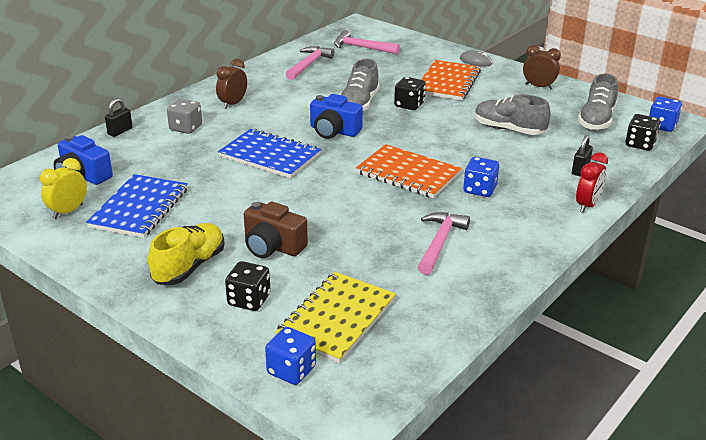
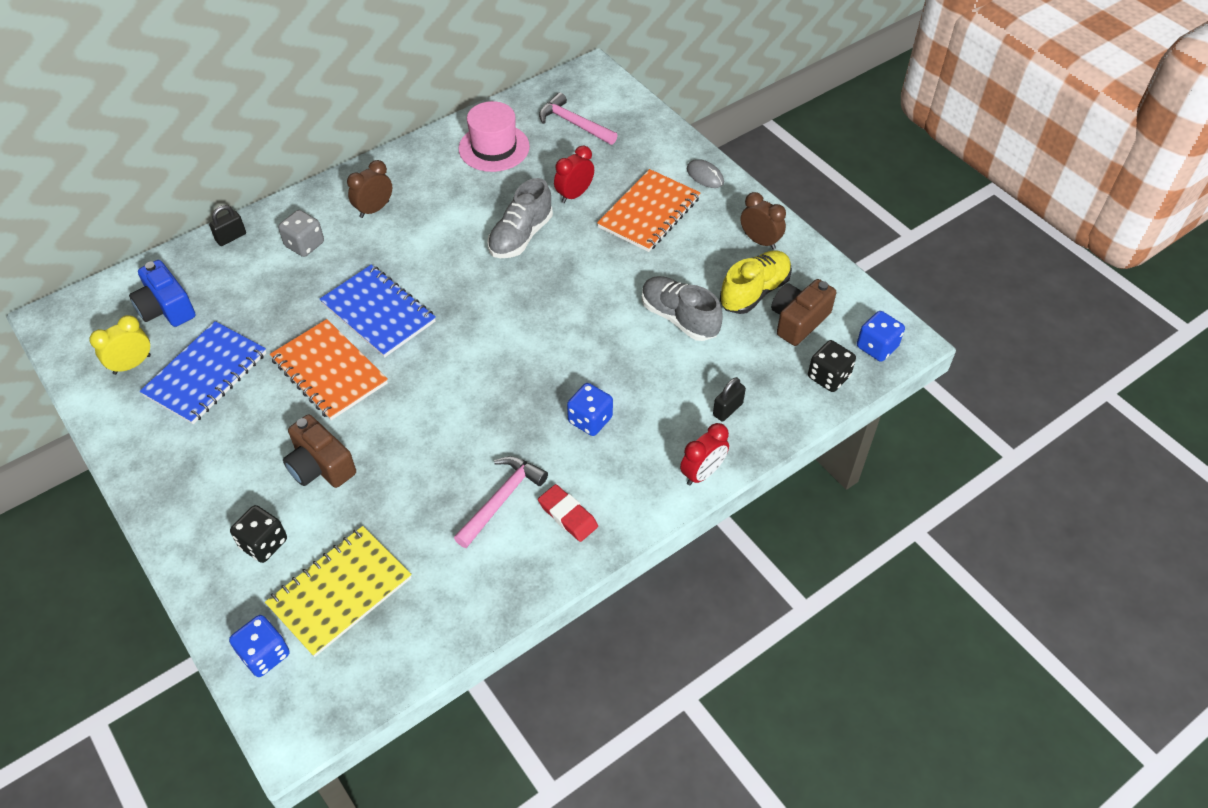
camera: 15 degrees right, 20 degrees up
(189, 267) = (223, 479): yellow shoe -> yellow shoe (754, 292)
(308, 64) = (494, 148): pink hammer -> pink hat
(334, 131) = (469, 281): blue camera -> none
(386, 80) = (574, 195): none -> red clock
(408, 174) = (520, 375): orange notebook -> orange notebook (329, 371)
(409, 105) = (580, 248): black dice -> none
(500, 243) = (568, 515): none -> red eraser
(596, 120) = (798, 321): grey shoe -> brown camera

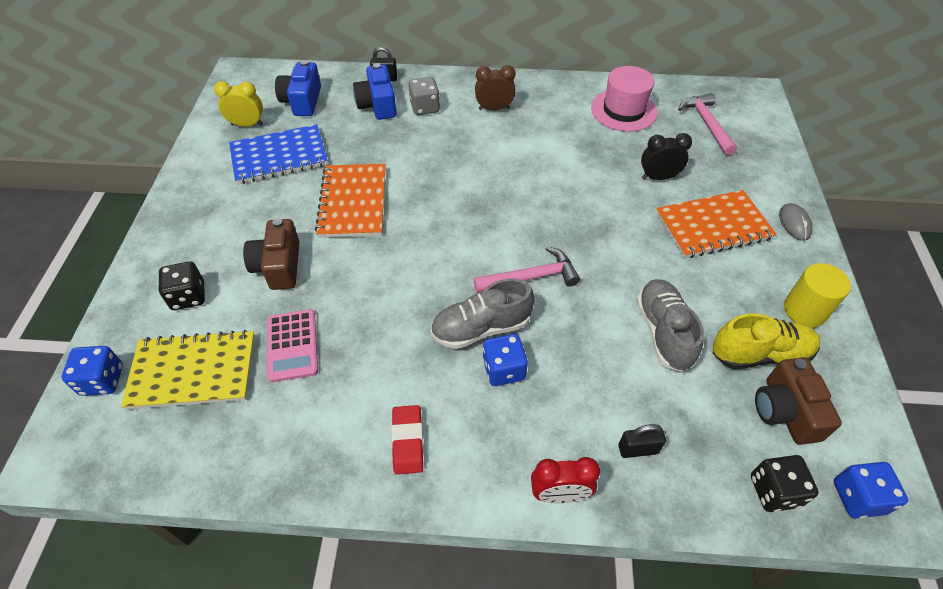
camera: 40 degrees right, 0 degrees up
(253, 268) = (377, 105): none -> blue camera
(378, 312) = (426, 181): blue notebook -> none
(404, 516) = (292, 345): none -> pink calculator
(501, 499) = (371, 386): pink hammer -> pink hammer (531, 277)
(521, 236) = (584, 185): grey shoe -> grey shoe (481, 328)
(574, 195) = (658, 177): red clock -> black clock
(760, 241) = (804, 310): brown clock -> yellow cylinder
(798, 321) = (785, 411): brown camera -> brown camera turned 90 degrees counterclockwise

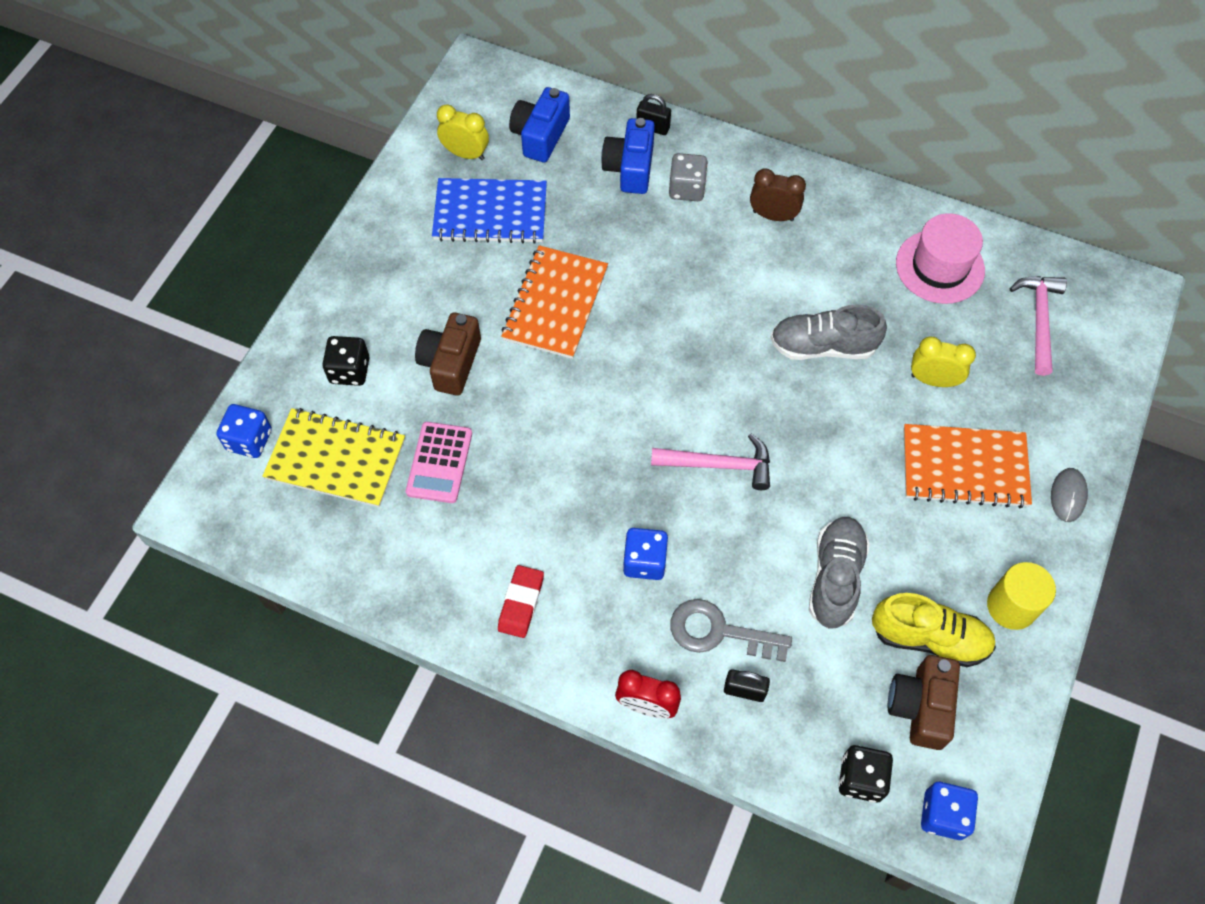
camera: 20 degrees right, 10 degrees up
(481, 328) = (639, 507): grey shoe -> grey shoe (823, 346)
(592, 406) = (718, 632): none -> grey key
(658, 177) = (933, 380): black clock -> yellow clock

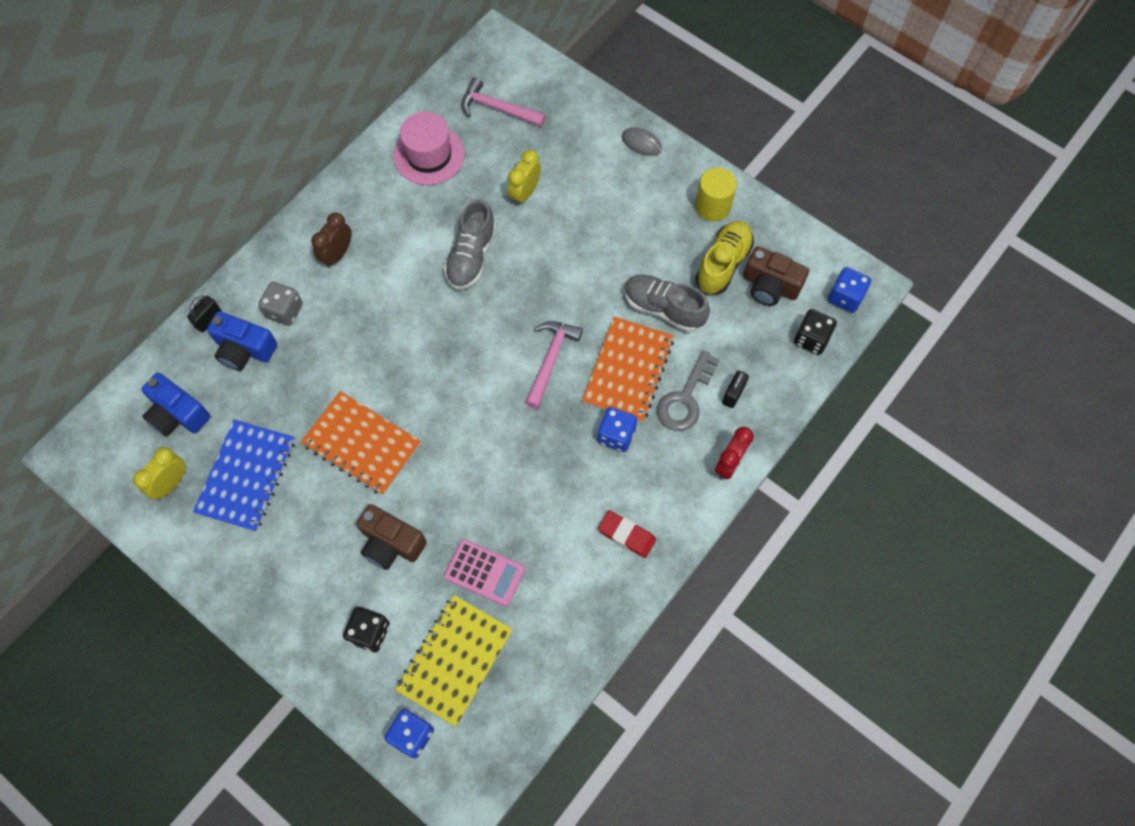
camera: 75 degrees left, 5 degrees up
(964, 468) = (601, 198): orange notebook -> orange notebook (628, 370)

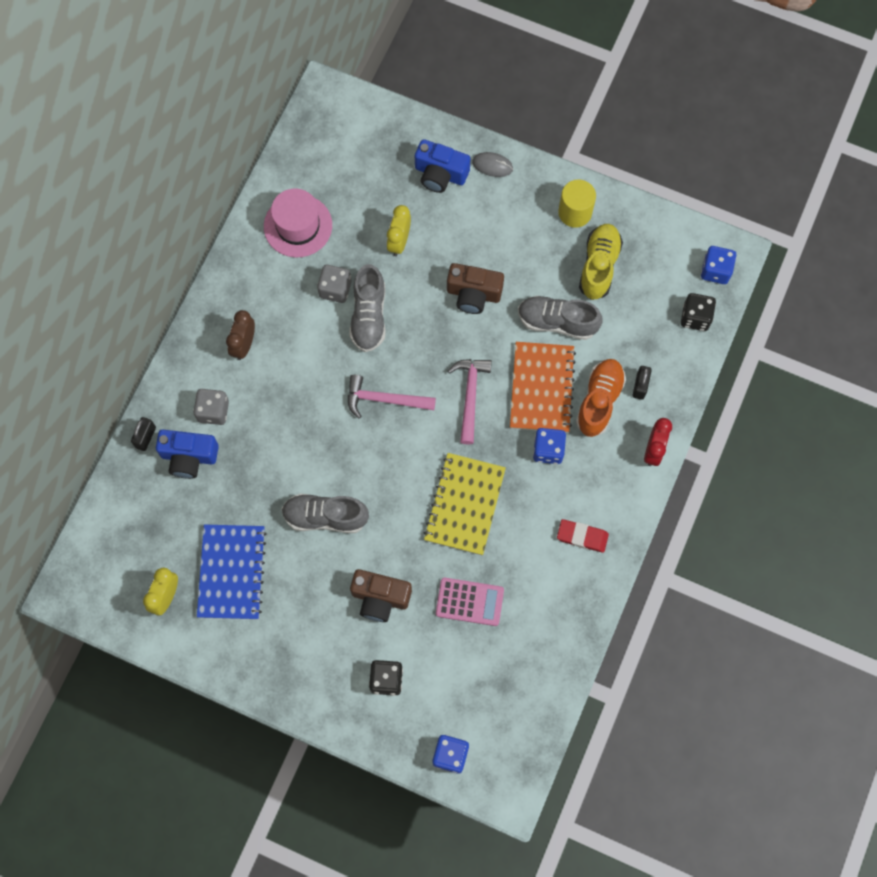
camera: 15 degrees left, 5 degrees up
(178, 414) = (149, 532): blue camera -> blue camera (440, 174)
(362, 444) = (325, 517): orange notebook -> grey shoe
(446, 223) = (335, 289): none -> grey dice
(455, 660) = (467, 683): yellow notebook -> yellow notebook (464, 504)
(498, 109) = (348, 163): pink hammer -> pink hammer (384, 400)
(685, 399) = (599, 401): grey key -> orange shoe
(770, 286) = (646, 277): brown camera -> brown camera (473, 294)

